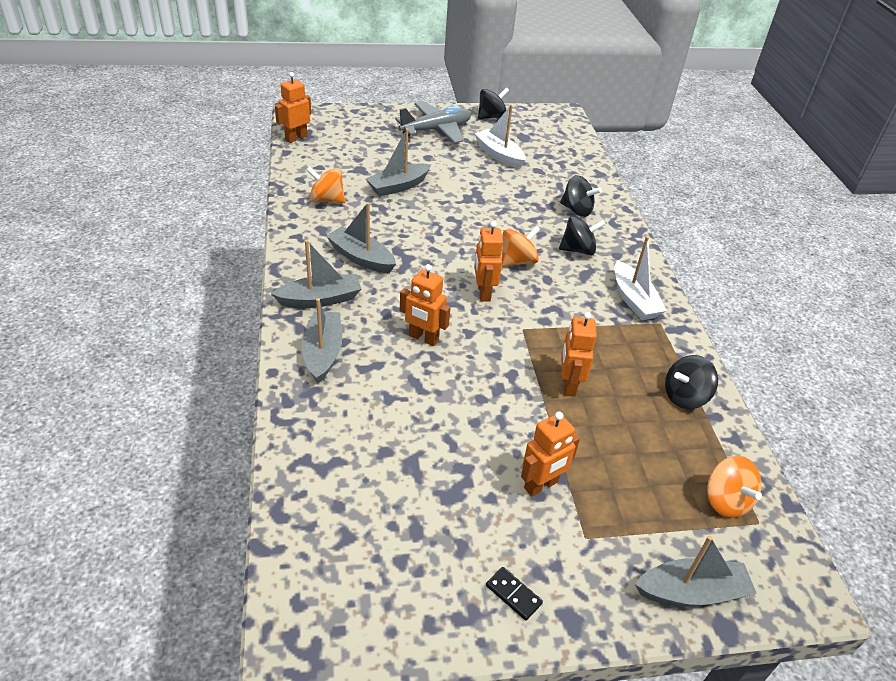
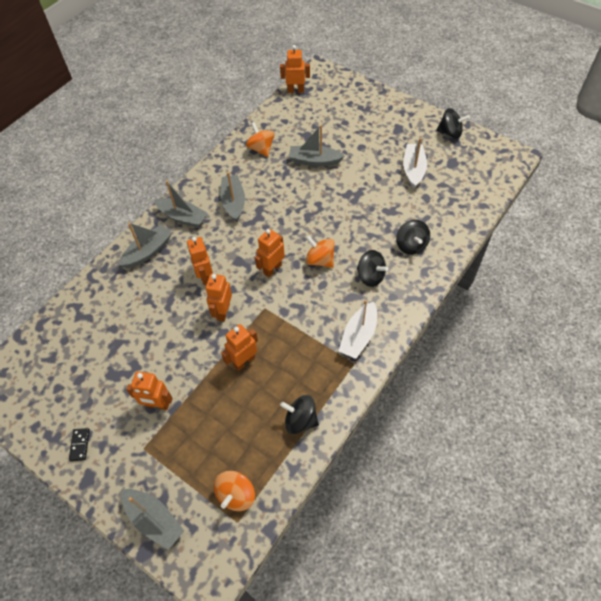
camera: 50 degrees right, 15 degrees up
(436, 130) = (394, 126): grey plane -> none
(487, 357) = (223, 312): none -> orange robot
(517, 261) = (320, 260): orange spinning top -> orange spinning top turned 150 degrees counterclockwise

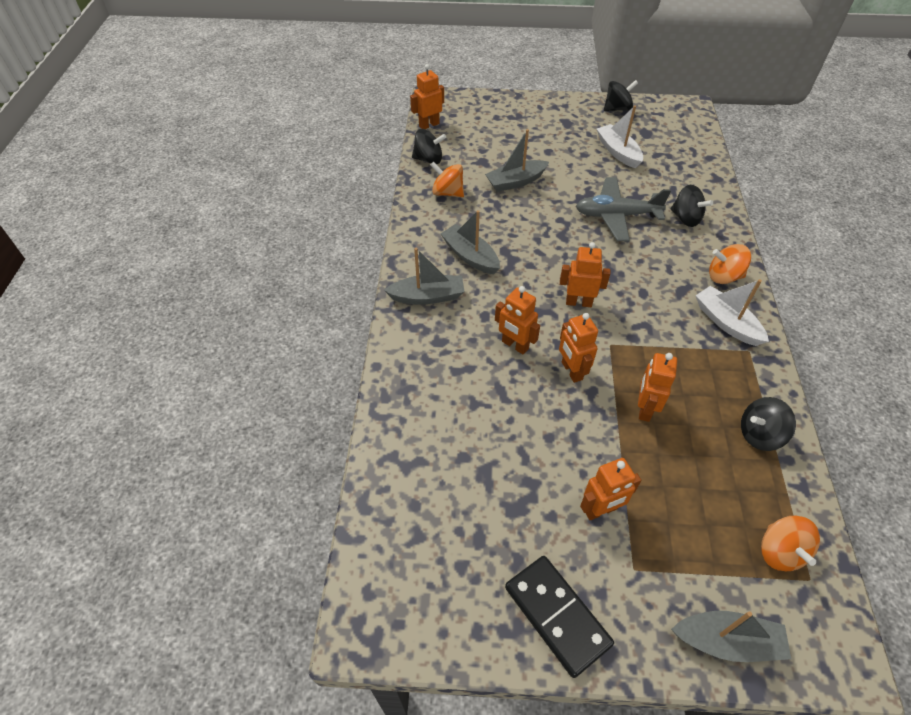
camera: 35 degrees left, 5 degrees down
(80, 445) = (556, 616): black domino -> black domino, size x2.20
(148, 252) = (422, 351): grey boat -> none
(272, 269) = (578, 302): orange robot -> orange robot turned 90 degrees clockwise
(320, 260) = (617, 271): orange spinning top -> orange spinning top (724, 276)
(359, 336) = (726, 323): white boat -> white boat turned 150 degrees clockwise
(361, 219) = (616, 215): none -> grey plane
(370, 276) = (679, 263): black spinning top -> black spinning top (428, 159)

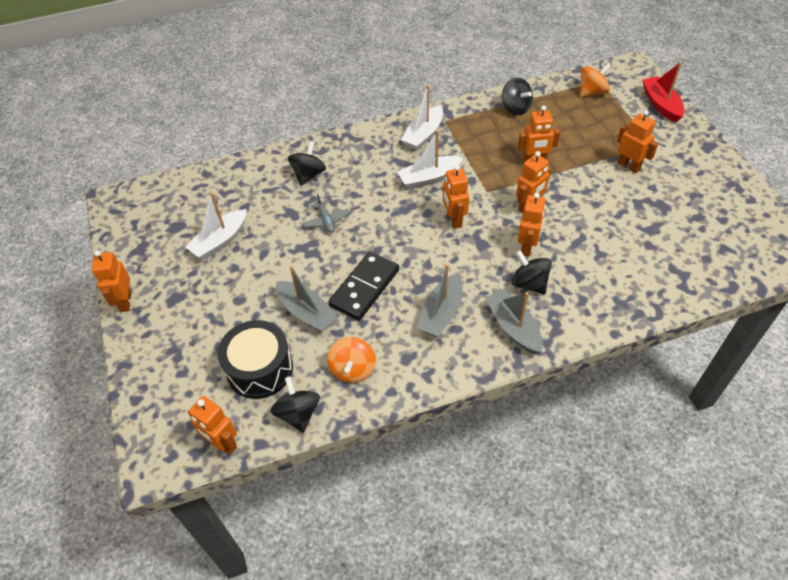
camera: 110 degrees left, 0 degrees up
(477, 150) = (260, 369): none -> black drum
(556, 616) = (710, 169): black domino -> black domino (365, 288)
(575, 101) = (125, 301): none -> orange robot
(616, 215) = (326, 220): grey plane -> grey plane, size x0.50
(617, 108) = (133, 259): black spinning top -> black spinning top (529, 283)
(649, 304) = (429, 178): none -> white boat
(724, 276) = (373, 142): orange spinning top -> none
(726, 641) = (661, 104): grey boat -> red boat

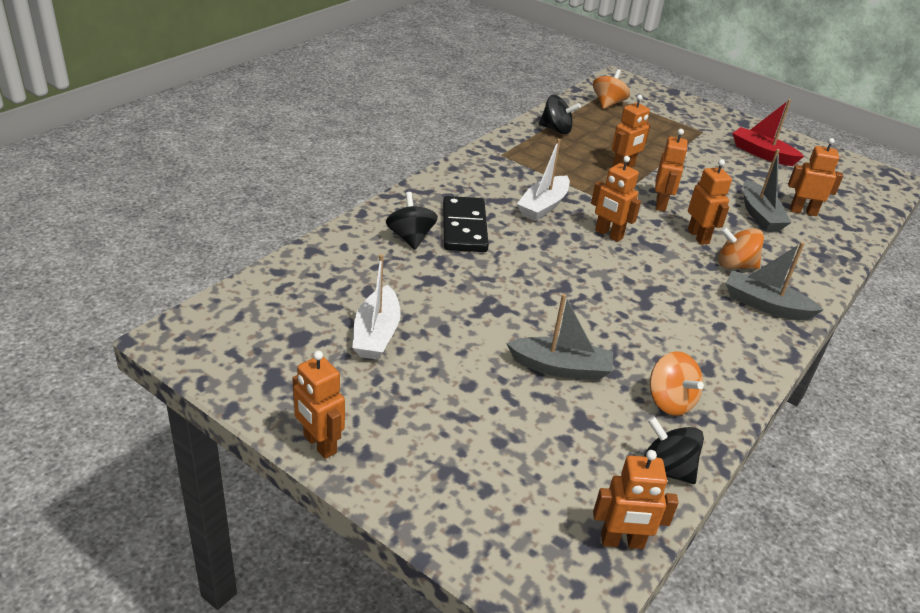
camera: 40 degrees left, 15 degrees down
(260, 369) = (573, 444): black drum -> none
(326, 220) = (480, 274): grey plane -> none
(365, 288) = (593, 322): black domino -> black domino (464, 228)
(423, 134) = (494, 171): white boat -> none
(441, 313) = (691, 317): grey boat -> grey boat (759, 215)
(529, 283) = (735, 265): black spinning top -> orange spinning top
(628, 166) = (703, 151): orange robot -> orange robot (803, 211)
(661, 104) = (673, 101): red boat -> red boat (762, 154)

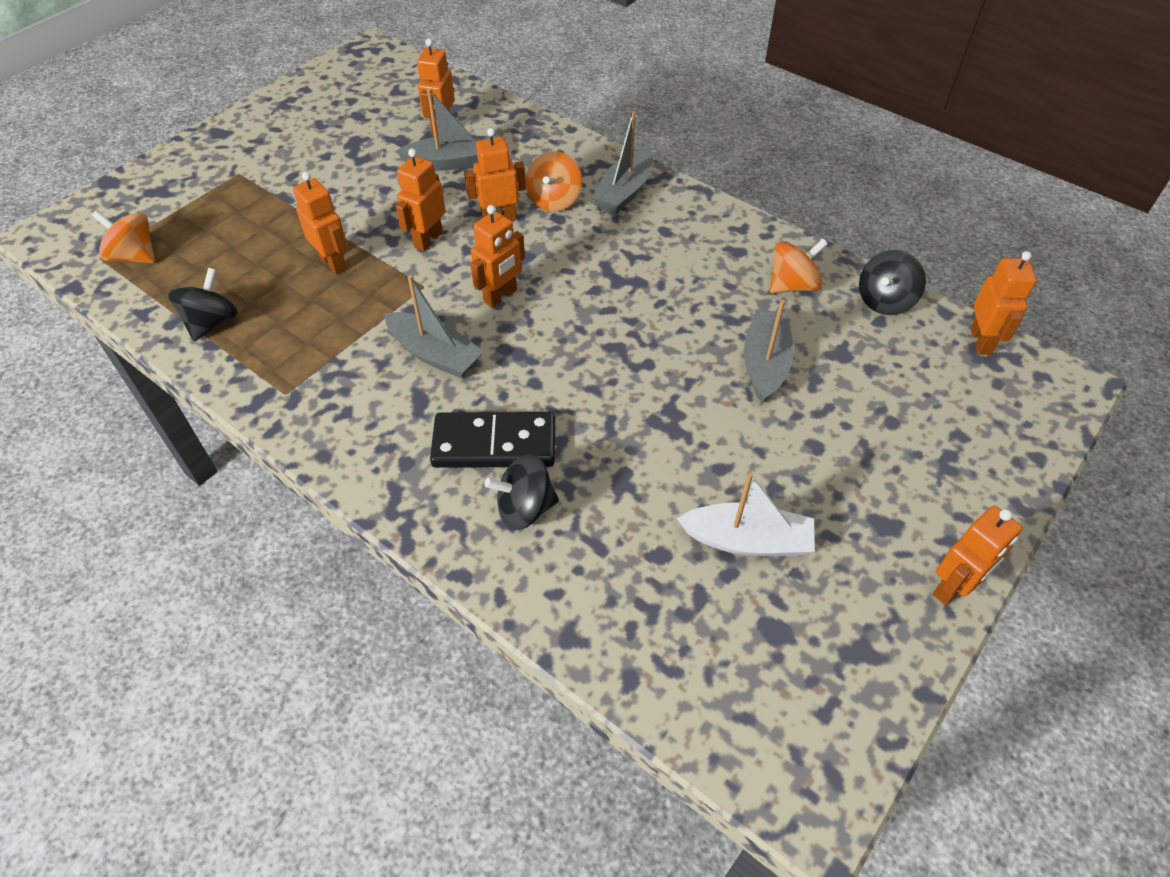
camera: 85 degrees left, 15 degrees up
(543, 206) = (435, 354): white boat -> grey boat
(661, 204) = (428, 240): orange robot -> orange robot turned 75 degrees counterclockwise
(762, 154) = (305, 133): red boat -> none

